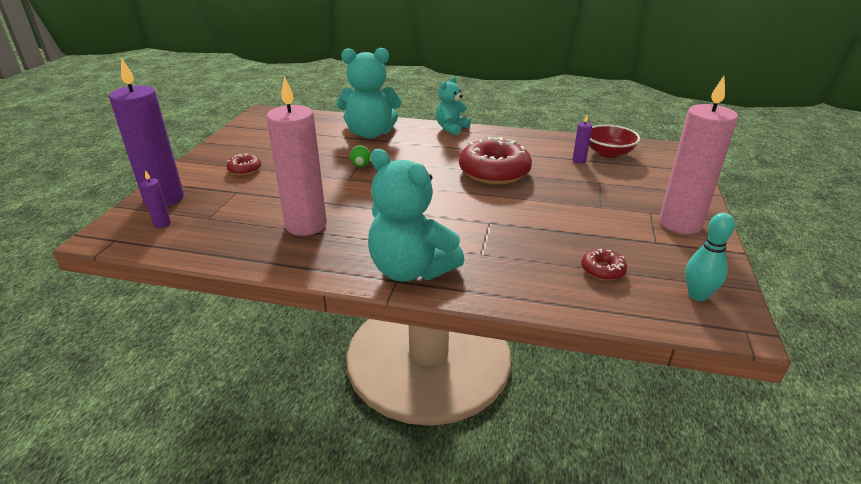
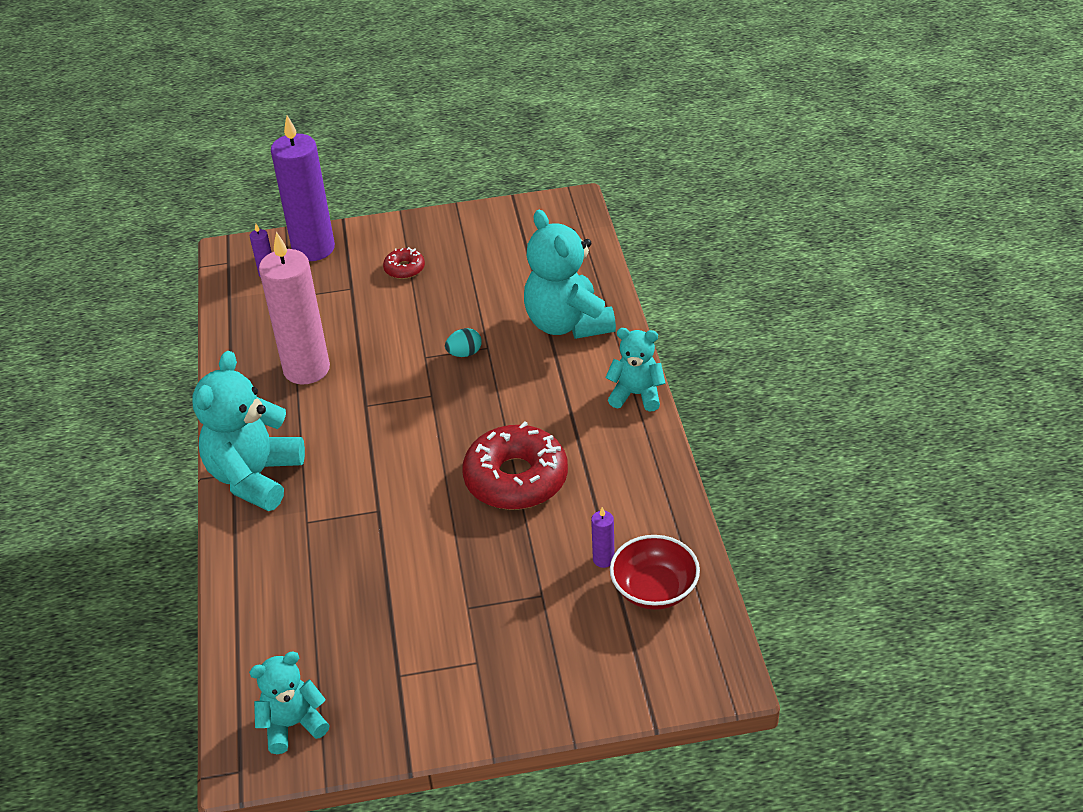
camera: 70 degrees right, 10 degrees up
(360, 166) = (464, 353): green egg -> turquoise egg
(602, 270) = (313, 632): red donut -> none
(680, 224) = (457, 697): pink candle -> none
(697, 295) = (293, 724): turquoise bowling pin -> turquoise teddy bear

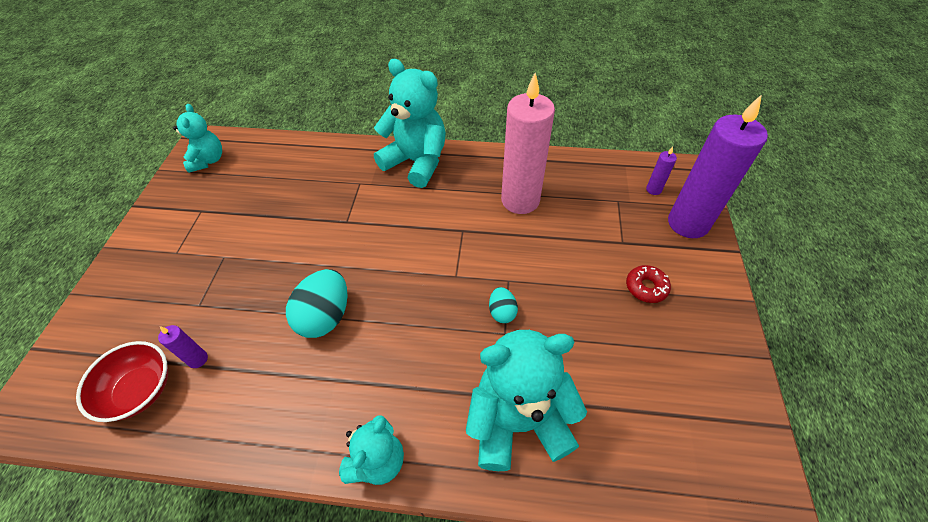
camera: 105 degrees right, 10 degrees up
(516, 478) = (325, 316): red donut -> turquoise egg

